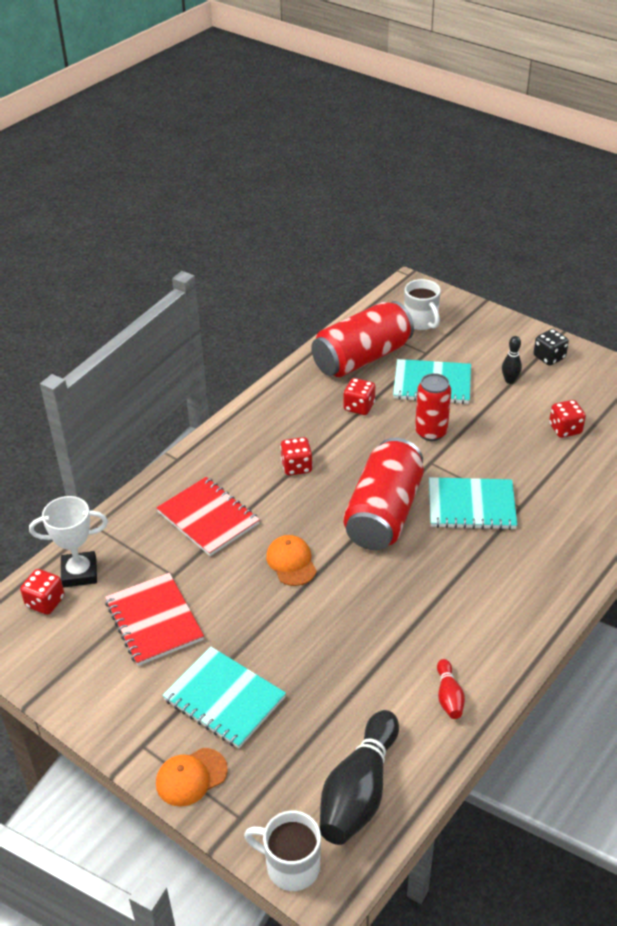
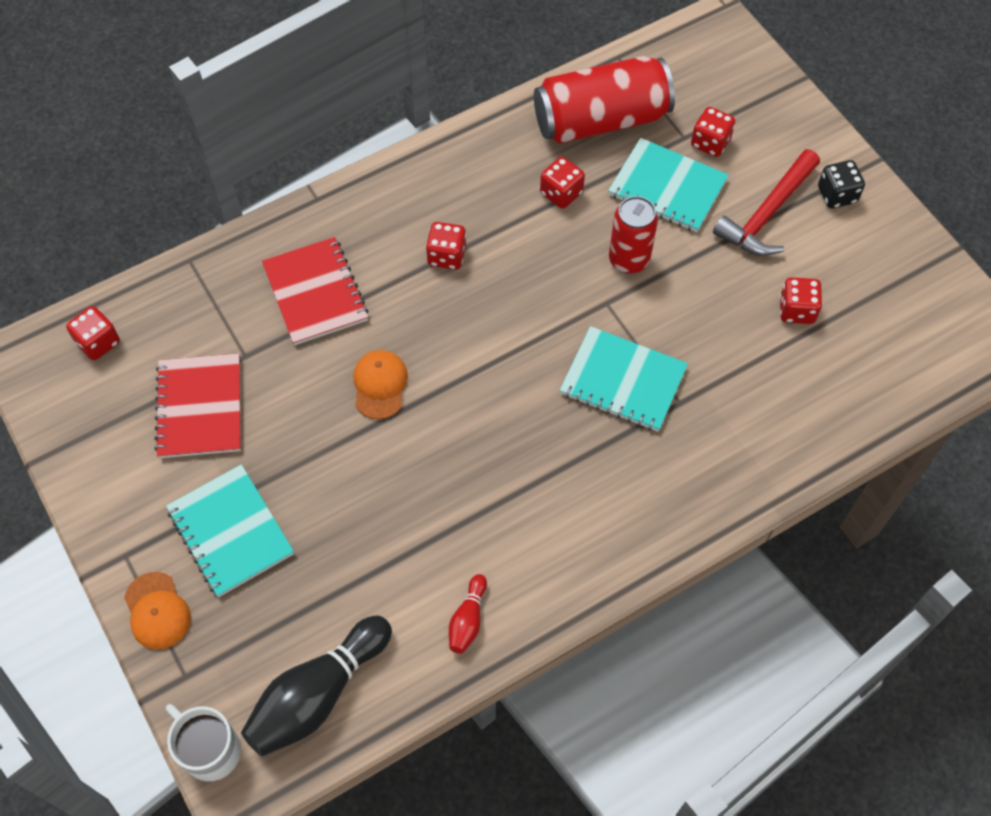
camera: 20 degrees right, 20 degrees up
(79, 573) = (148, 317): white trophy -> none
(191, 777) = (157, 611): orange cap -> orange cap turned 105 degrees counterclockwise
(384, 513) = (516, 355): red can -> none
(421, 322) = (703, 87): white mug -> none
(445, 351) = (710, 143): none -> red dice
(509, 380) = (767, 214): black bowling pin -> red hammer

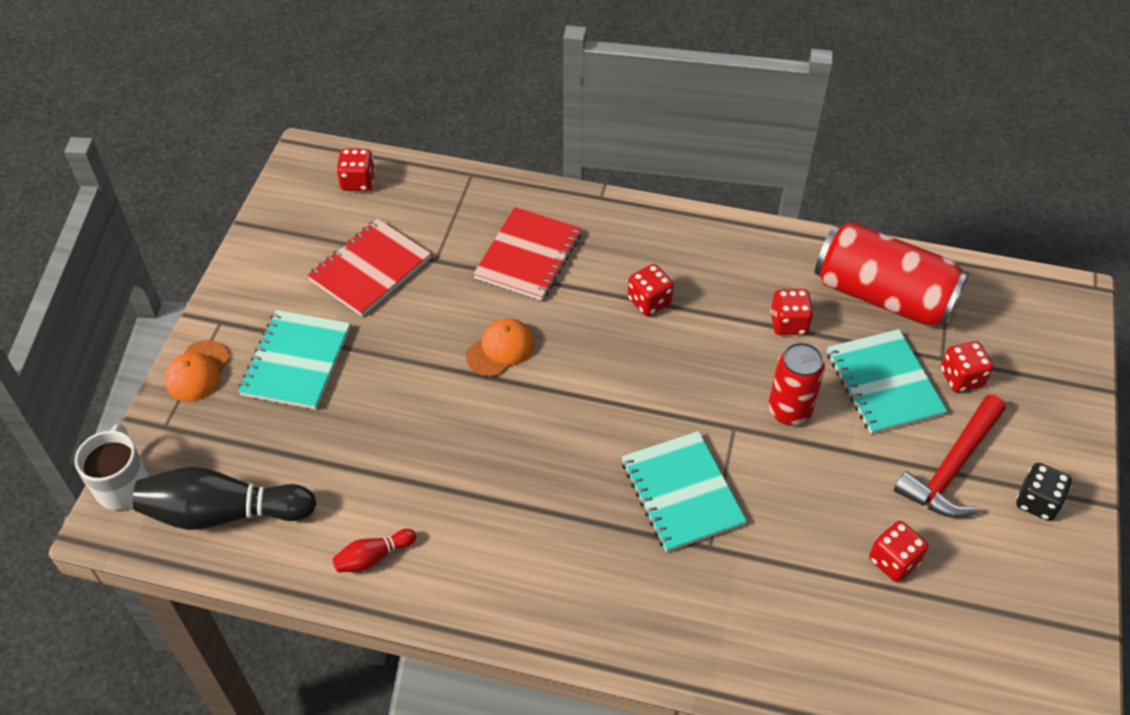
camera: 45 degrees right, 10 degrees down
(767, 214) = (951, 468): red hammer -> red hammer turned 45 degrees counterclockwise

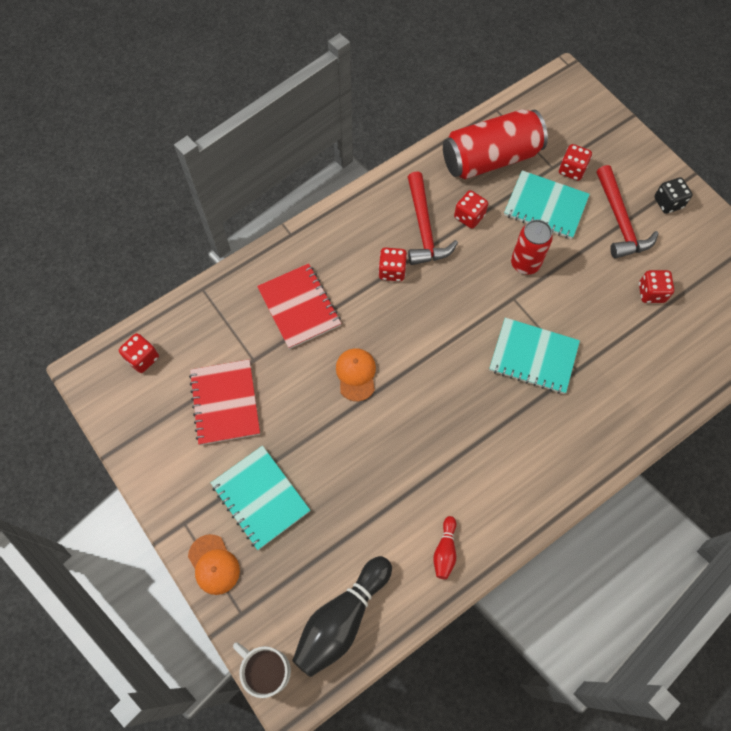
camera: 50 degrees left, 15 degrees up
(729, 295) = (424, 228): none -> red hammer

